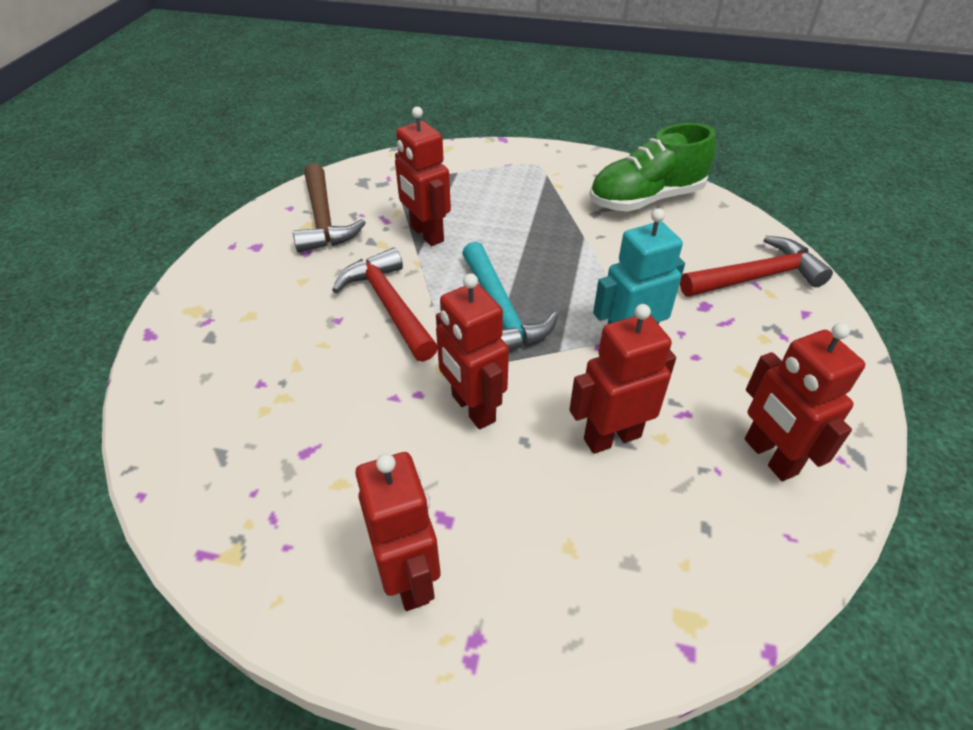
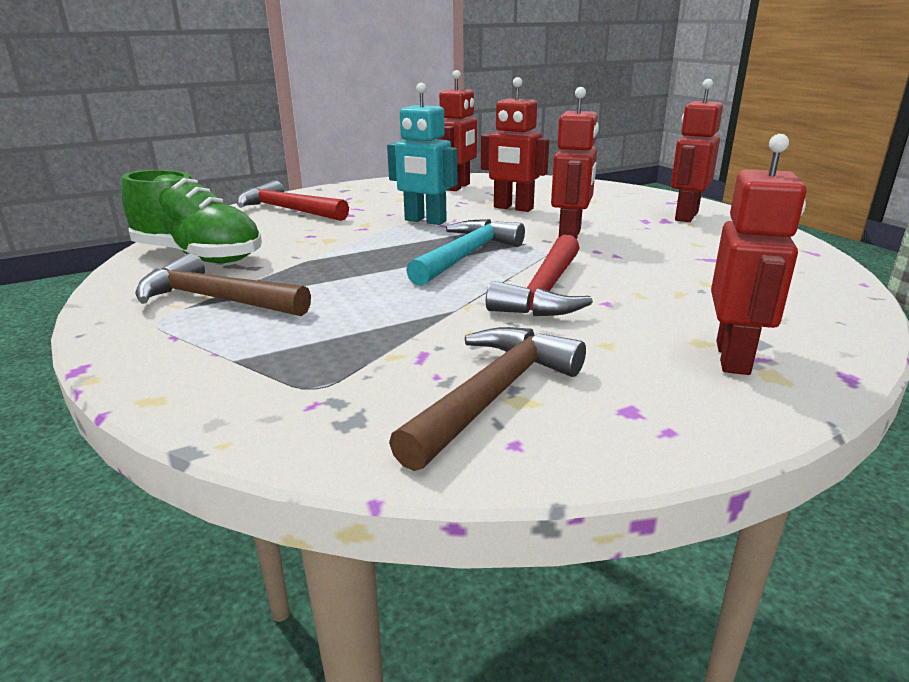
camera: 130 degrees left, 20 degrees down
(426, 234) = (412, 320): red robot -> red robot (733, 358)
(546, 186) = (216, 300): none -> brown hammer

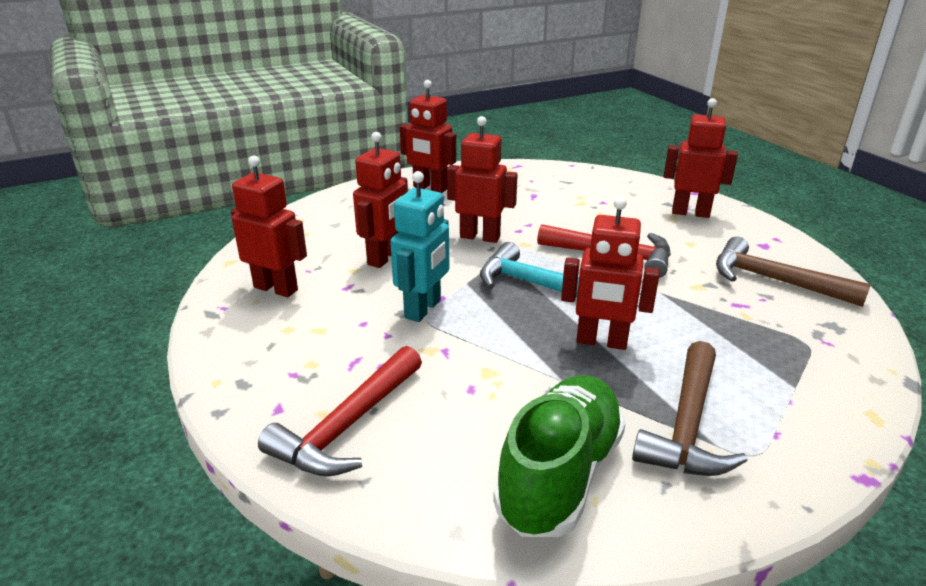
camera: 90 degrees left, 5 degrees up
(357, 276) = (601, 342): none -> red robot

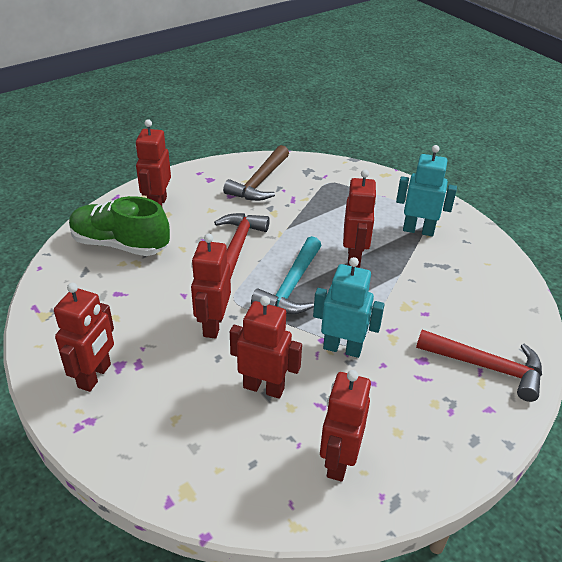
camera: 100 degrees left, 10 degrees up
(560, 474) = (478, 275): green shoe -> green shoe (120, 244)
(687, 424) = (418, 230): brown hammer -> turquoise robot

